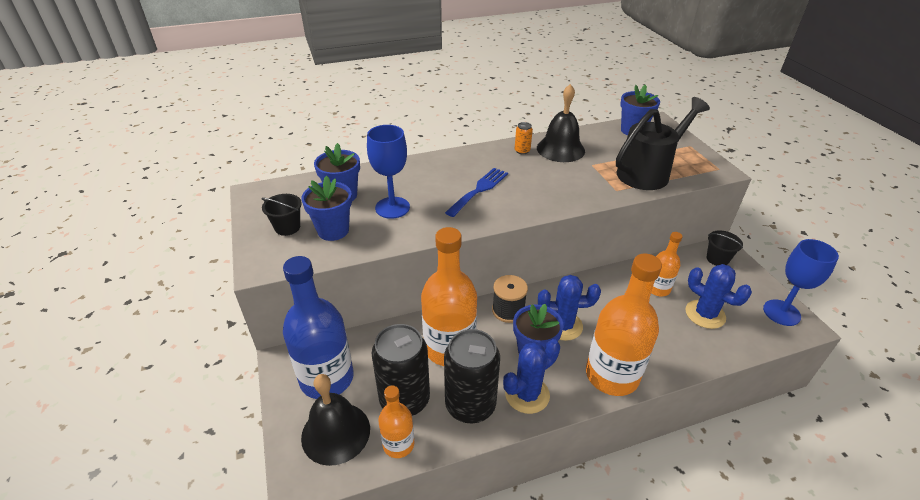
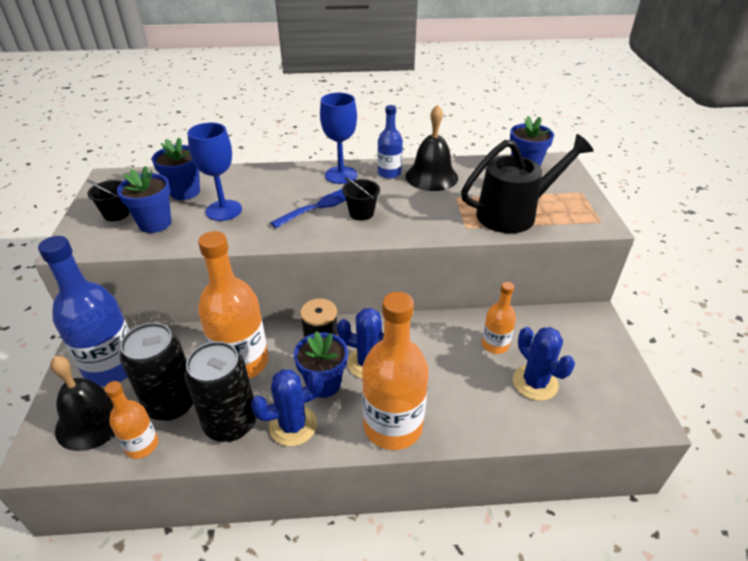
camera: 15 degrees right, 0 degrees up
(522, 151) = (389, 173): orange can -> blue bottle
(717, 259) = (583, 325): black bucket -> black bucket (361, 213)
(781, 312) = (629, 399): blue goblet -> blue goblet (341, 175)

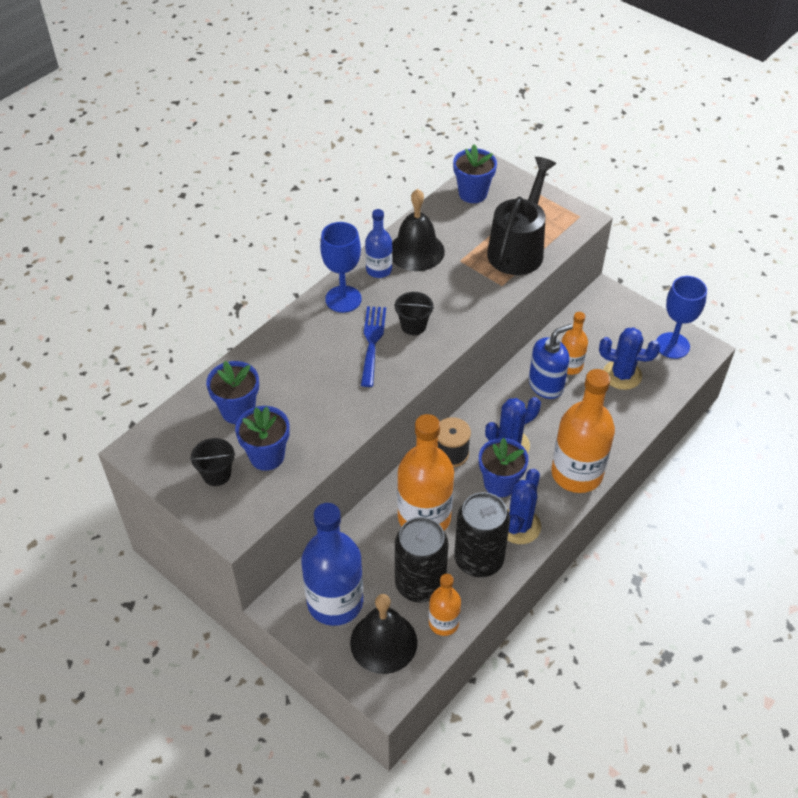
camera: 45 degrees left, 10 degrees up
(224, 210) = (303, 402): blue goblet -> blue goblet (672, 345)
(456, 344) = (546, 385): none -> blue soap dispenser

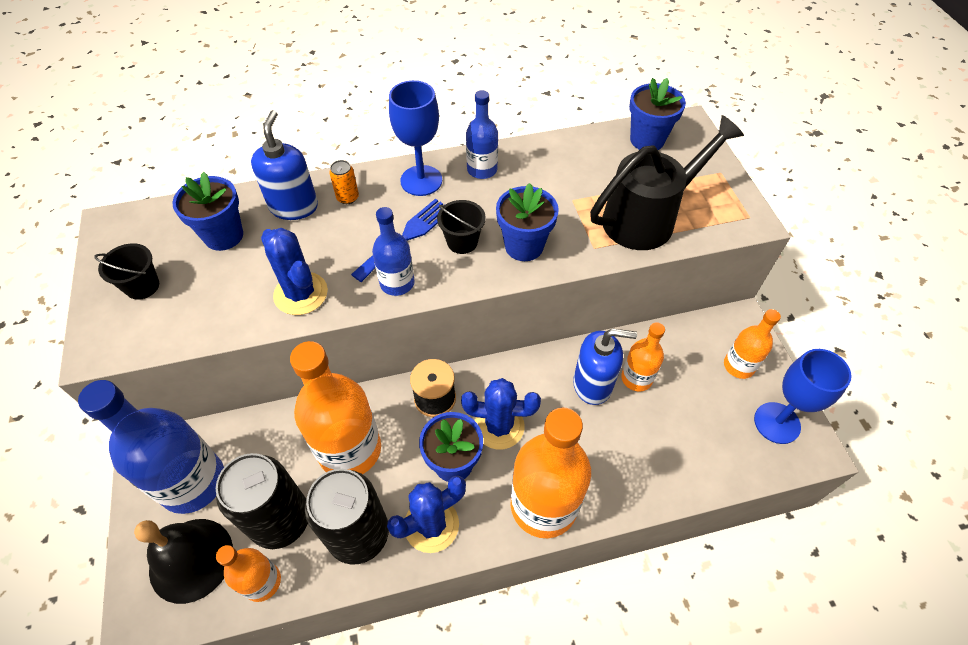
camera: 35 degrees right, 5 degrees up
(267, 456) = (200, 295): blue flower pot -> blue flower pot (524, 246)
(268, 364) = (294, 206): none -> blue soap dispenser
(302, 338) = (347, 197): none -> orange can
(396, 374) = (397, 283): none -> blue bottle
(416, 251) = (536, 169): black bell -> none
(622, 375) = (688, 422): blue cactus -> blue cactus (301, 293)
(625, 323) = (738, 366): none -> orange bottle

